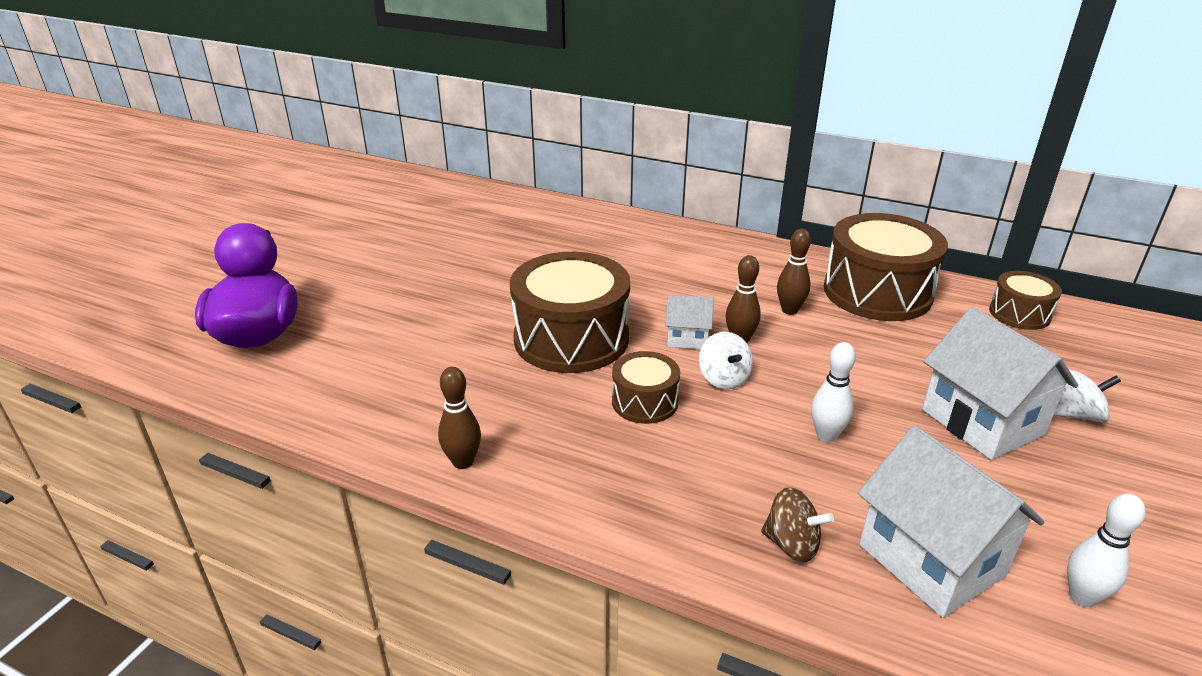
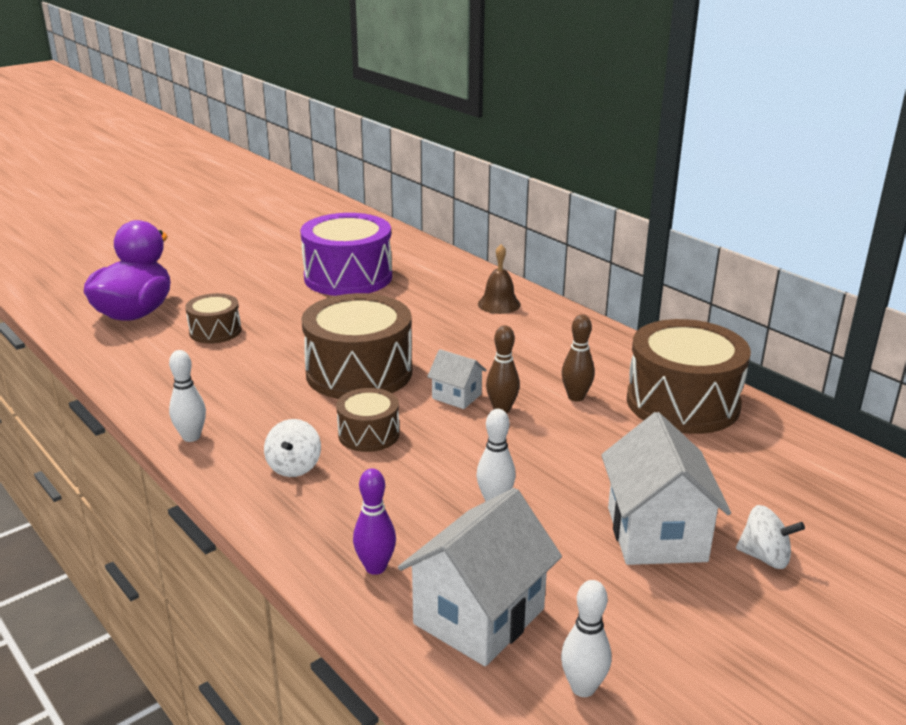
camera: 25 degrees right, 5 degrees down
(462, 240) = (348, 277): none -> purple drum
(463, 462) = (191, 437): brown bowling pin -> white bowling pin
(634, 236) = (499, 304): none -> brown bell
(723, 378) = (453, 435): white spinning top -> white spinning top (294, 466)
(792, 544) = (375, 567): brown spinning top -> purple bowling pin
(931, 560) = (479, 616): white house -> white house turned 45 degrees clockwise
(1019, 314) = (815, 457): brown drum -> brown drum (215, 331)

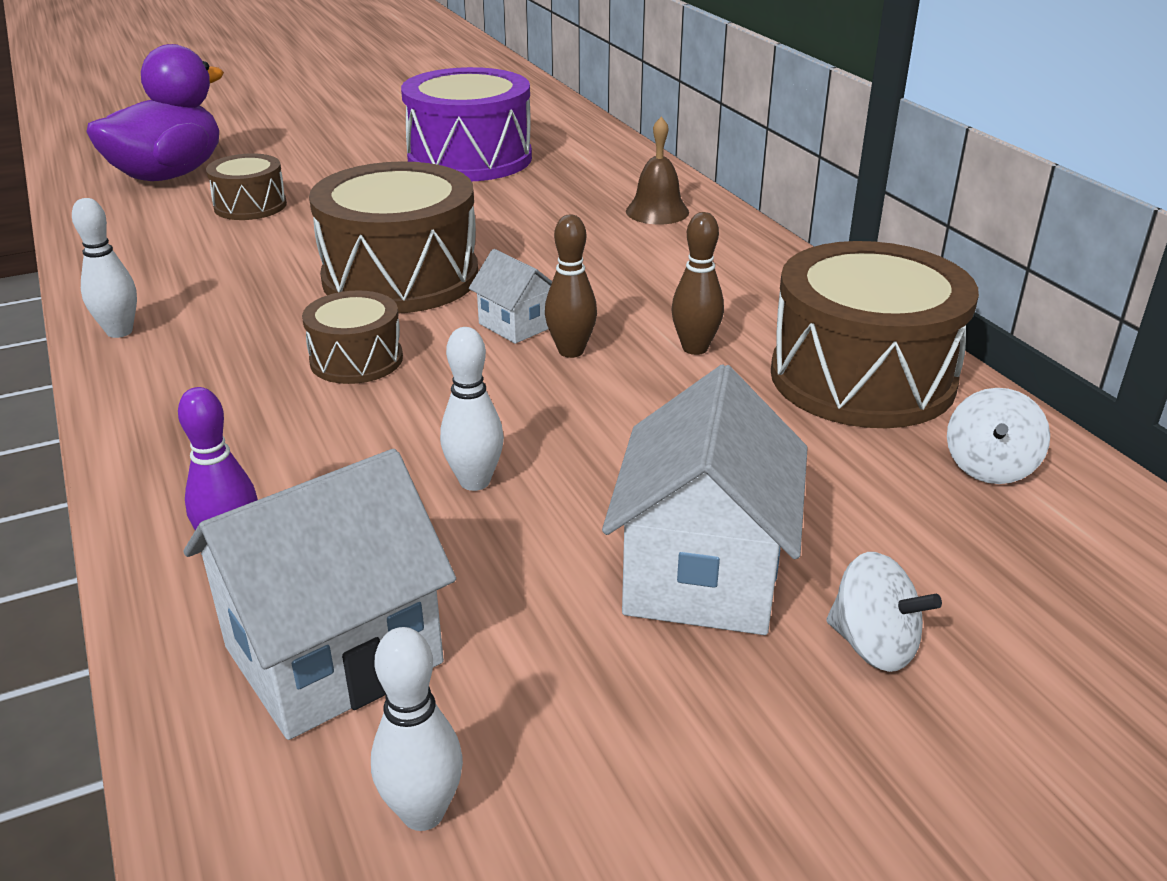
camera: 15 degrees right, 5 degrees up
(294, 466) = (223, 389): white spinning top -> white spinning top (989, 467)

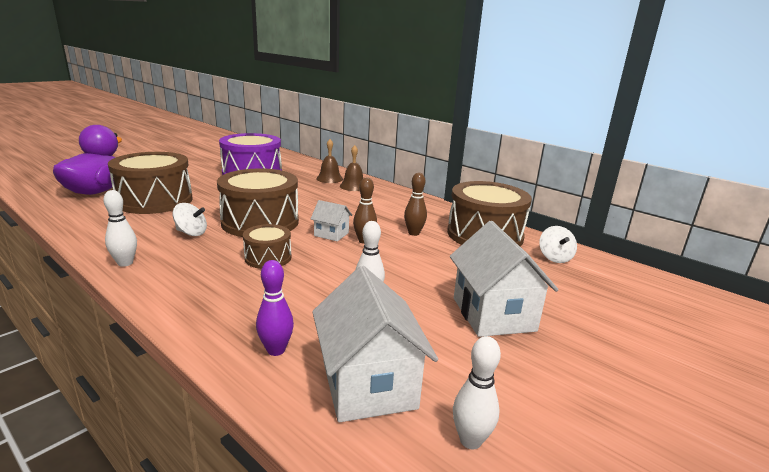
camera: 25 degrees left, 10 degrees down
(250, 206) = (155, 201): brown drum -> brown drum, size x1.93
(334, 655) = (368, 384): white house -> white house turned 45 degrees counterclockwise
(620, 186) = (329, 179): none -> brown bell
(873, 645) = (576, 326): white spinning top -> white spinning top (191, 233)

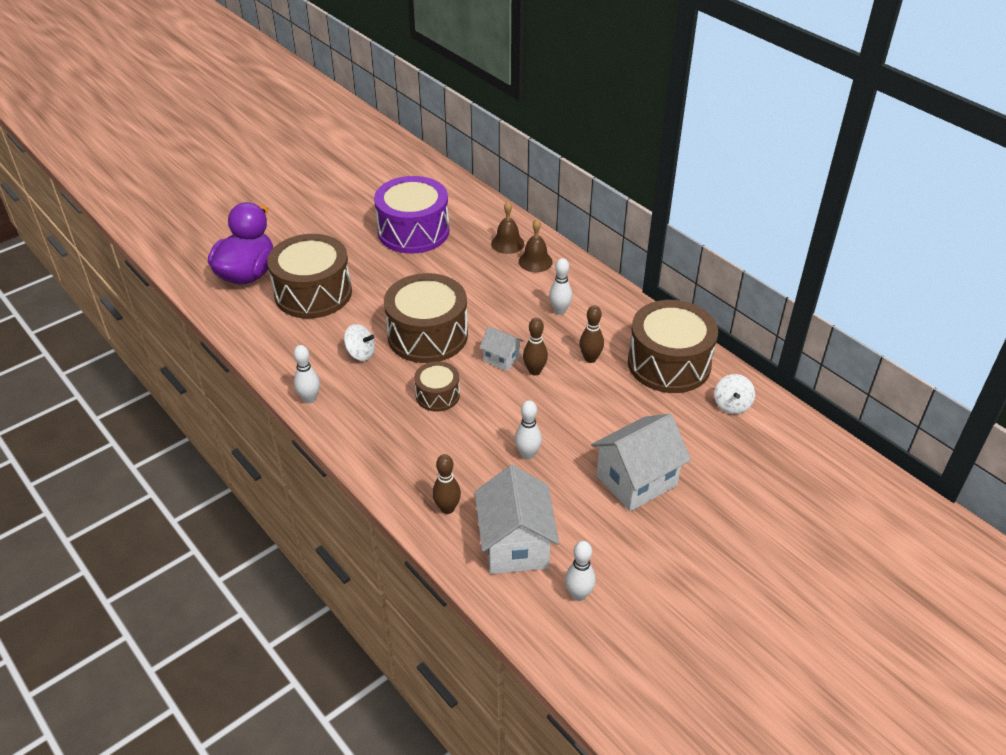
camera: 10 degrees right, 20 degrees up
(276, 350) = (447, 508): purple bowling pin -> brown bowling pin
(379, 208) = (559, 311): none -> white bowling pin
(493, 314) = (636, 480): white house -> white house turned 60 degrees clockwise

